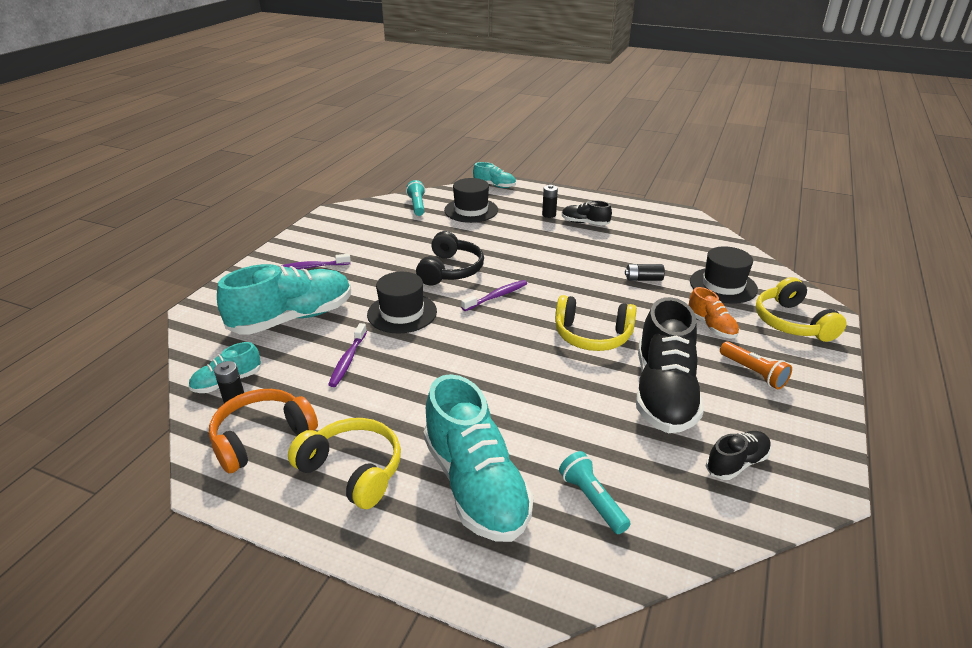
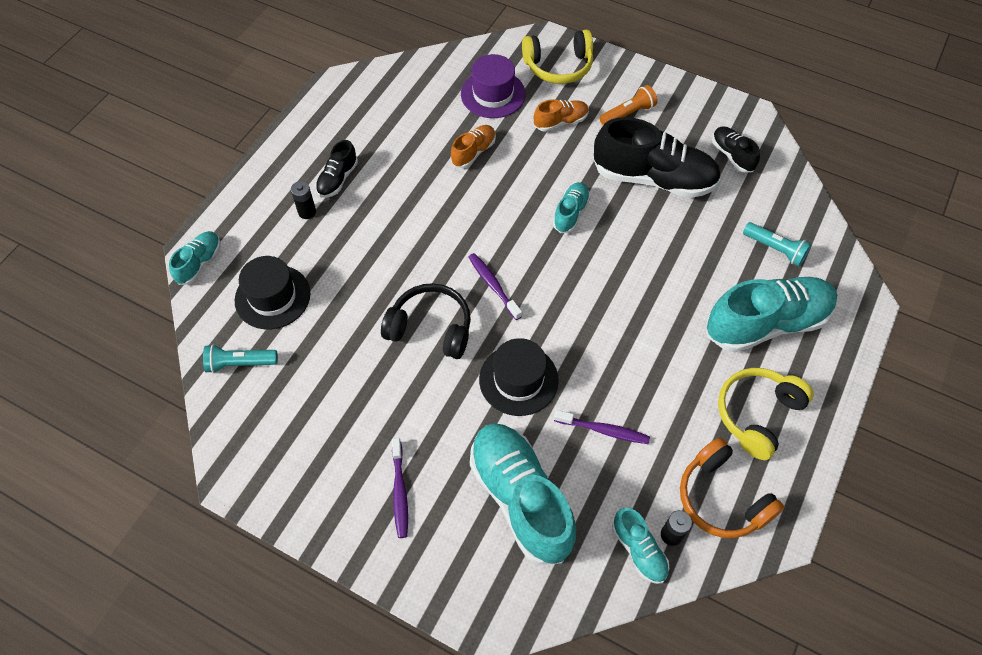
camera: 85 degrees left, 25 degrees up
(592, 335) = (570, 213): yellow headphones -> turquoise shoe
(592, 500) = (775, 249): turquoise flashlight -> turquoise flashlight turned 120 degrees counterclockwise
(643, 279) = (473, 152): black battery -> orange shoe
(723, 285) = (493, 94): black hat -> purple hat

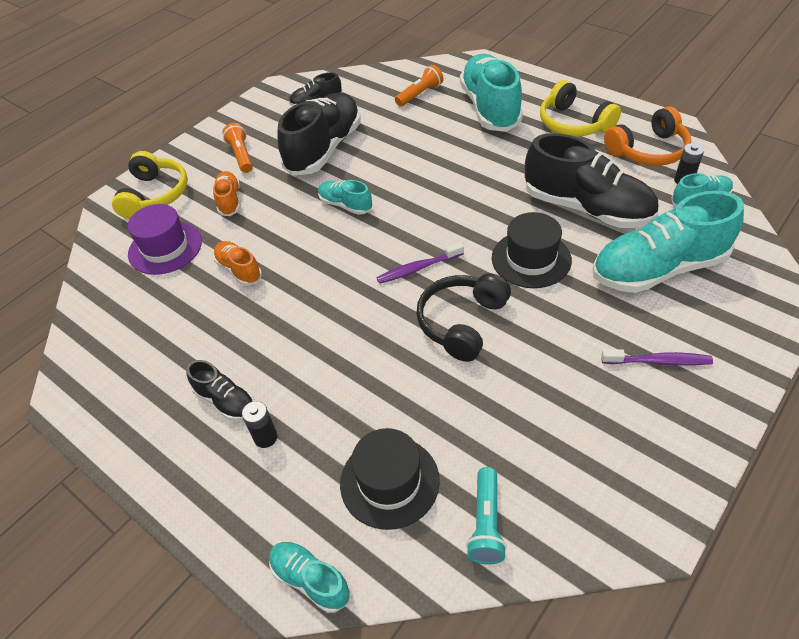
camera: 75 degrees left, 10 degrees down
(604, 430) = (587, 208): purple toothbrush -> black shoe
(775, 249) = (420, 94): turquoise flashlight -> orange flashlight

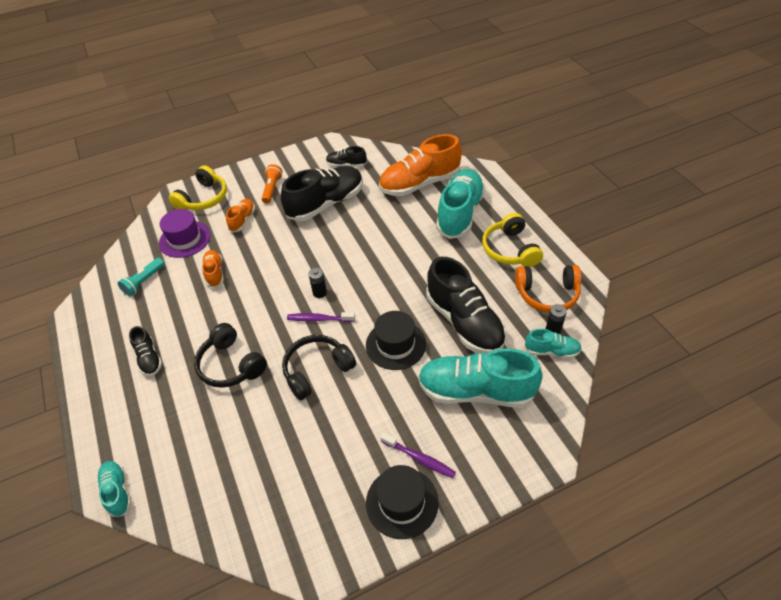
camera: 25 degrees right, 0 degrees up
(265, 437) = (154, 392): black battery -> black battery (320, 292)
(345, 205) = (308, 252): turquoise shoe -> none
(347, 362) = (231, 365): none -> black headphones
(389, 481) = (198, 455): black hat -> black hat (402, 502)
(420, 94) = (419, 183): orange flashlight -> orange shoe
(486, 523) = (231, 509): turquoise flashlight -> turquoise flashlight (144, 282)

